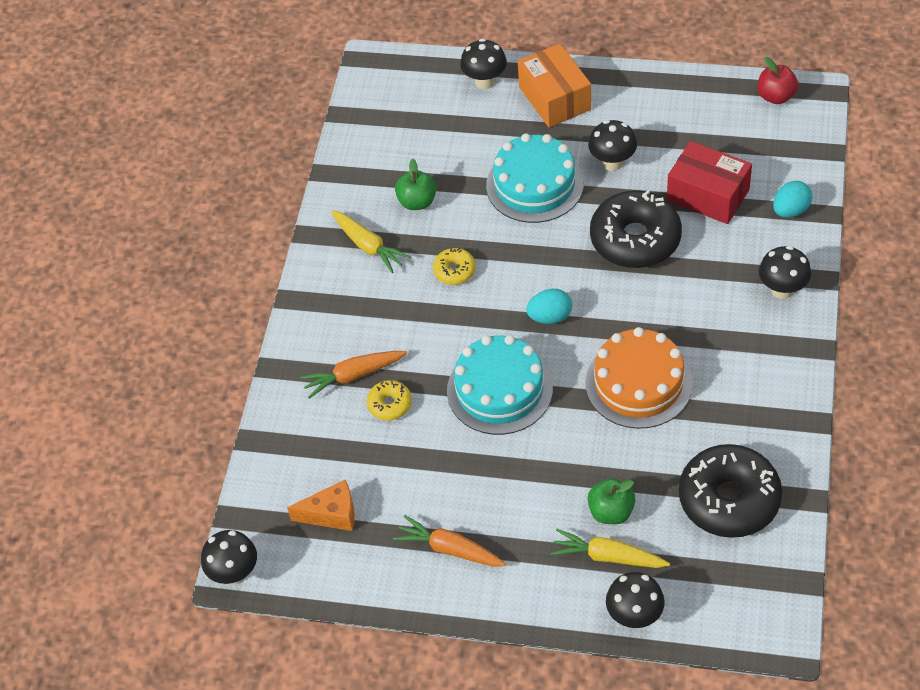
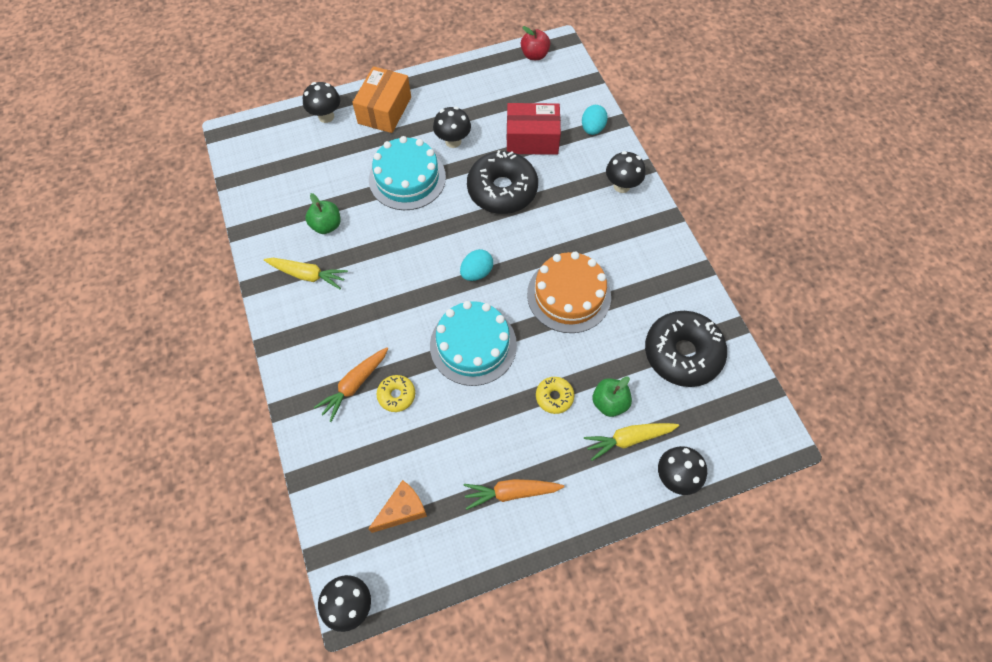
camera: 35 degrees left, 10 degrees up
(454, 271) = (385, 267): yellow donut -> yellow donut (554, 397)
(554, 98) = (384, 110): orange box -> orange box turned 75 degrees clockwise

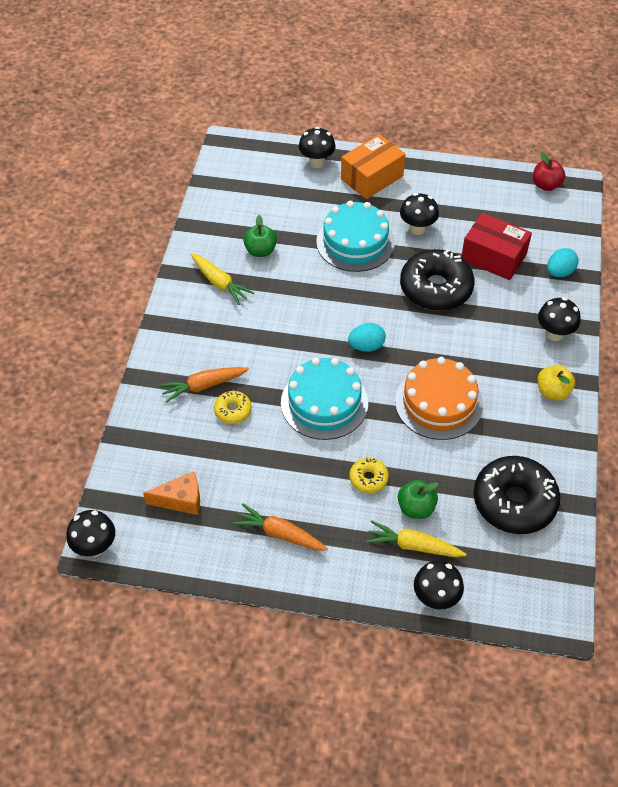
camera: 30 degrees right, 10 degrees down
(652, 239) = (552, 392): none -> yellow apple

